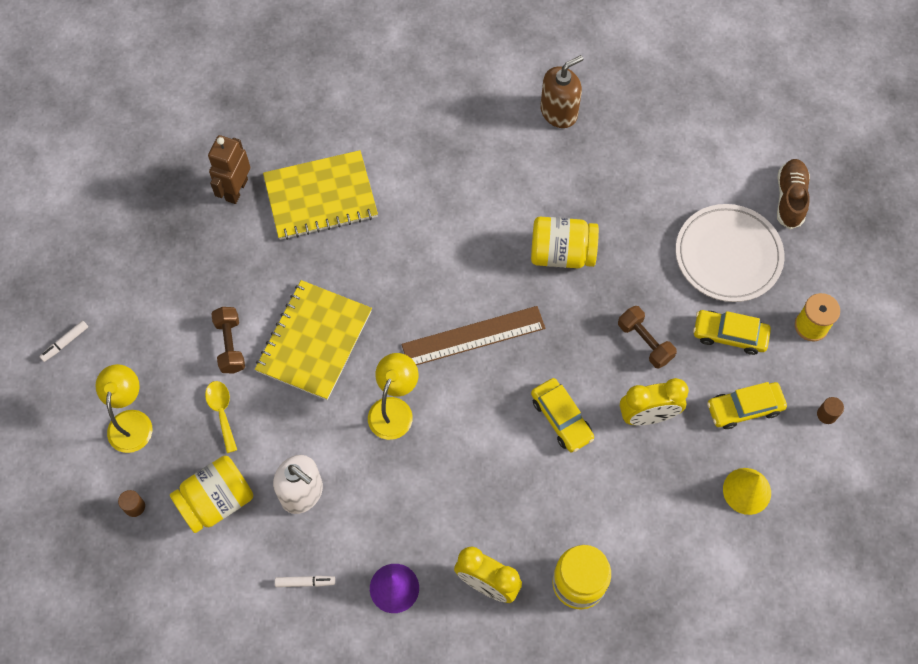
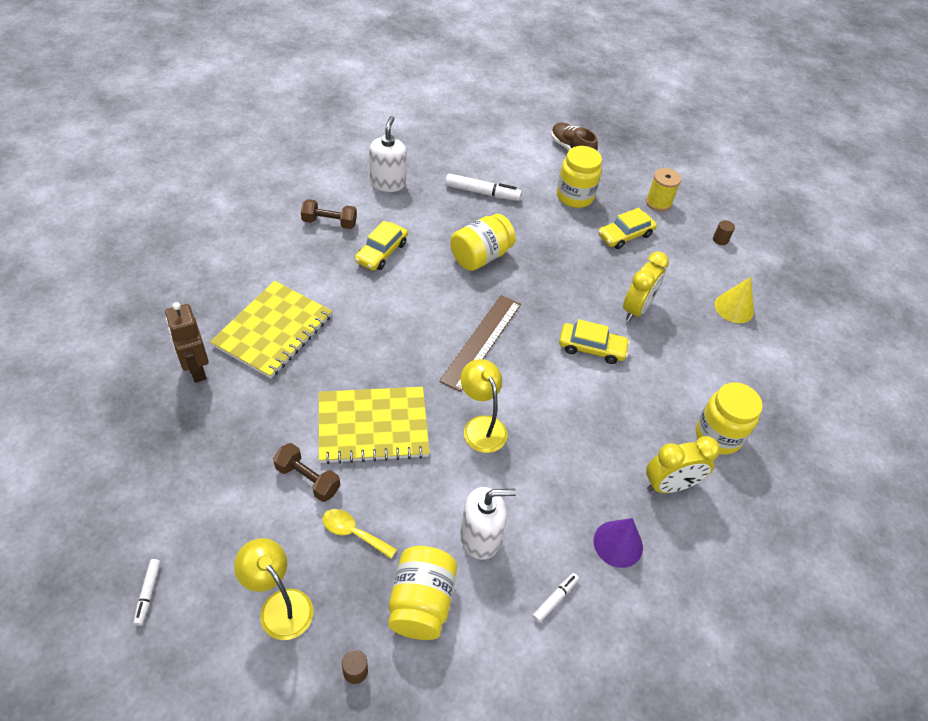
camera: 50 degrees left, 15 degrees down
(314, 341) = (373, 426): yellow notebook -> yellow notebook turned 75 degrees counterclockwise
(559, 112) = (388, 183): brown soap dispenser -> white soap dispenser
(638, 185) = (482, 192): none -> white marker
(645, 342) = (586, 271): brown dumbbell -> brown dumbbell (329, 222)
(728, 255) = (574, 196): white plate -> yellow jar
(744, 408) = (679, 266): yellow car -> yellow car (381, 252)

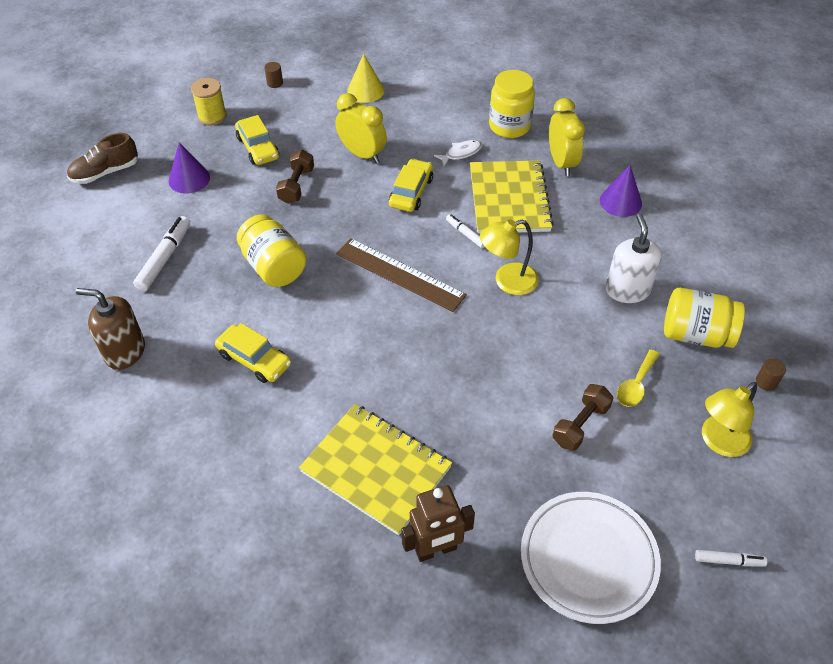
camera: 80 degrees left, 0 degrees up
(170, 475) = (588, 559): none -> white plate
(329, 222) = (190, 415): brown dumbbell -> brown dumbbell (296, 185)
(373, 426) = (512, 369): yellow notebook -> yellow notebook (509, 199)
(388, 183) = (125, 351): white soap dispenser -> brown soap dispenser
(555, 599) = (676, 246): white marker -> white marker (465, 234)
(574, 196) = (189, 179): yellow jar -> purple cone
(659, 389) = (461, 153): none -> white fish

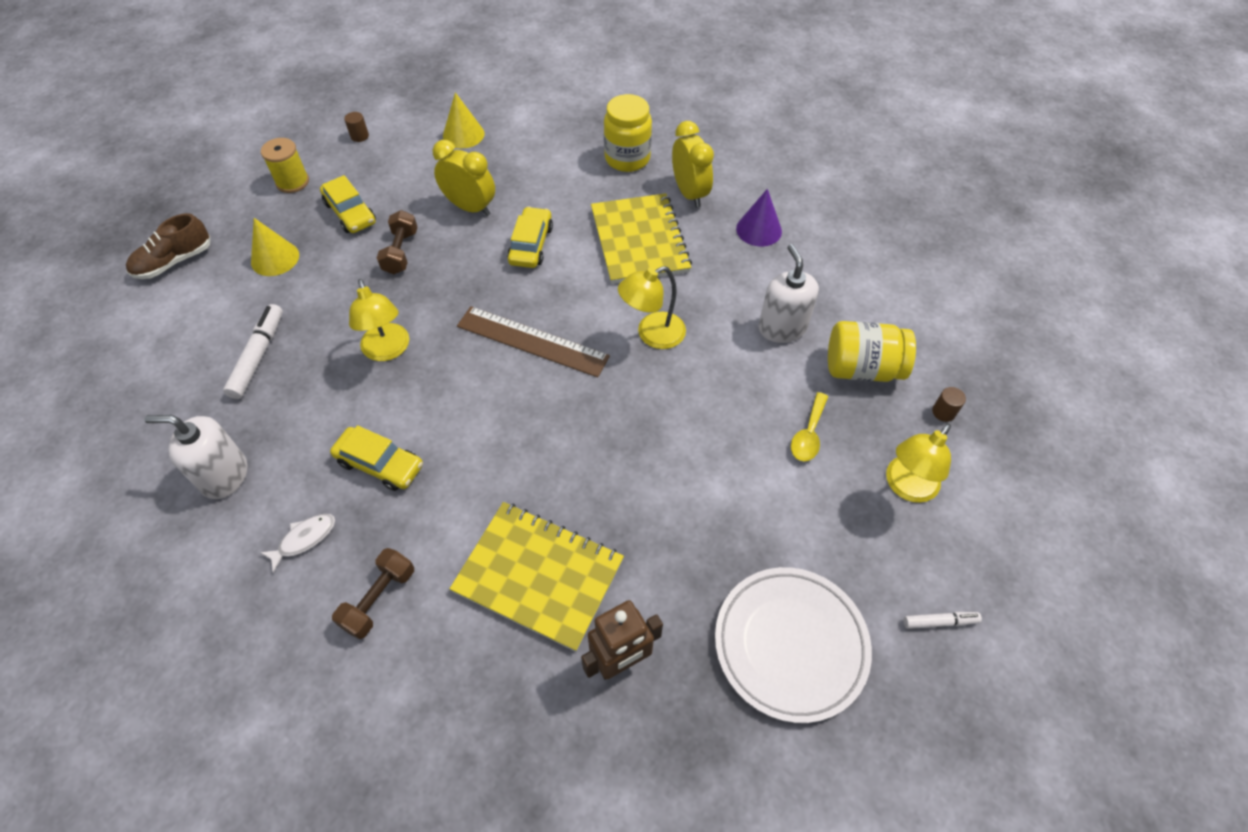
camera: 10 degrees left, 5 degrees up
(125, 351) = (224, 475): brown soap dispenser -> white soap dispenser
(189, 179) = (275, 258): purple cone -> yellow cone
(274, 267) = (388, 350): yellow jar -> yellow lamp
(461, 153) = (579, 194): white fish -> white fish (304, 539)
(465, 234) = (598, 286): white marker -> none
(580, 425) = (757, 489): brown dumbbell -> brown dumbbell (379, 599)

